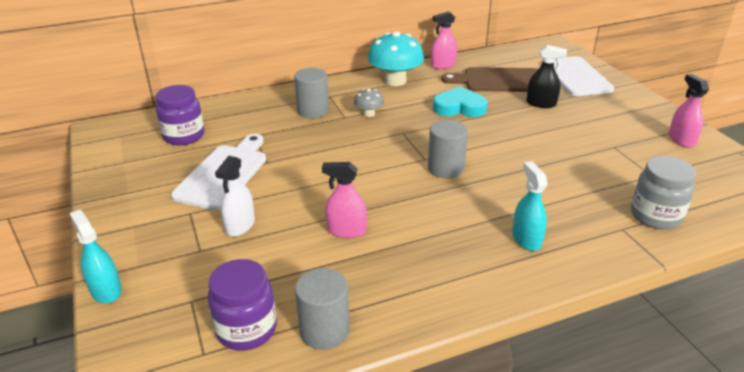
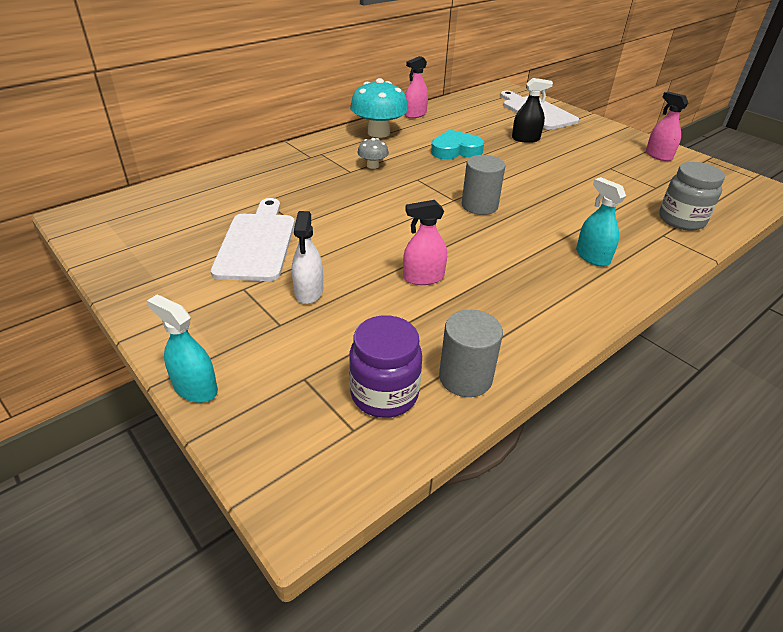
camera: 20 degrees left, 5 degrees up
(184, 136) = (185, 211): purple jar -> none
(313, 111) = (313, 169): grey cylinder -> none
(500, 80) = (476, 123): brown cutting board -> none

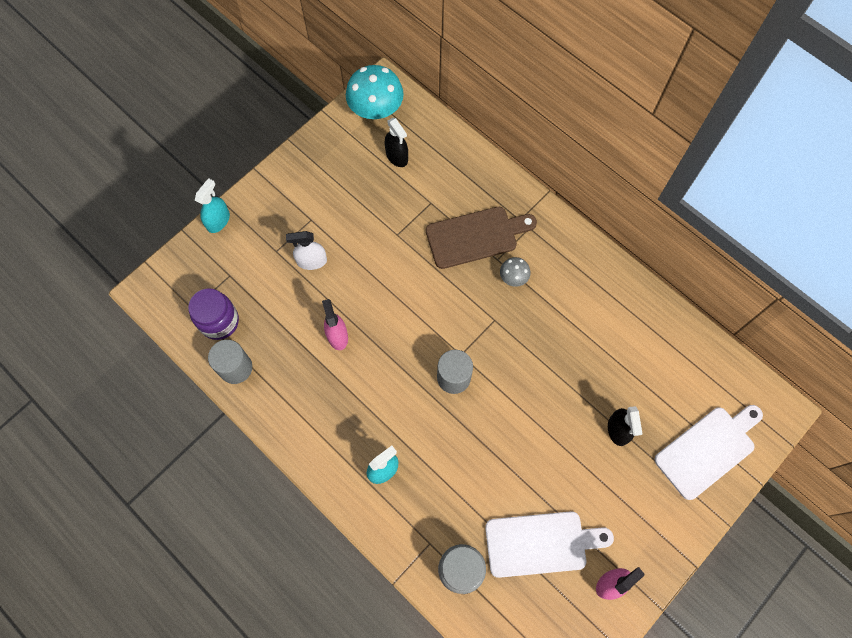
camera: 85 degrees right, 30 degrees up
(189, 216) = (397, 156): none -> black spray bottle
(257, 243) = (366, 213): white cutting board -> white cutting board (541, 543)
(320, 179) = (475, 237): none -> brown cutting board
(378, 133) = (592, 273): turquoise mushroom -> turquoise mushroom (376, 109)
(415, 114) = (654, 306): pink spray bottle -> none
(455, 150) = (567, 353): turquoise heart -> none

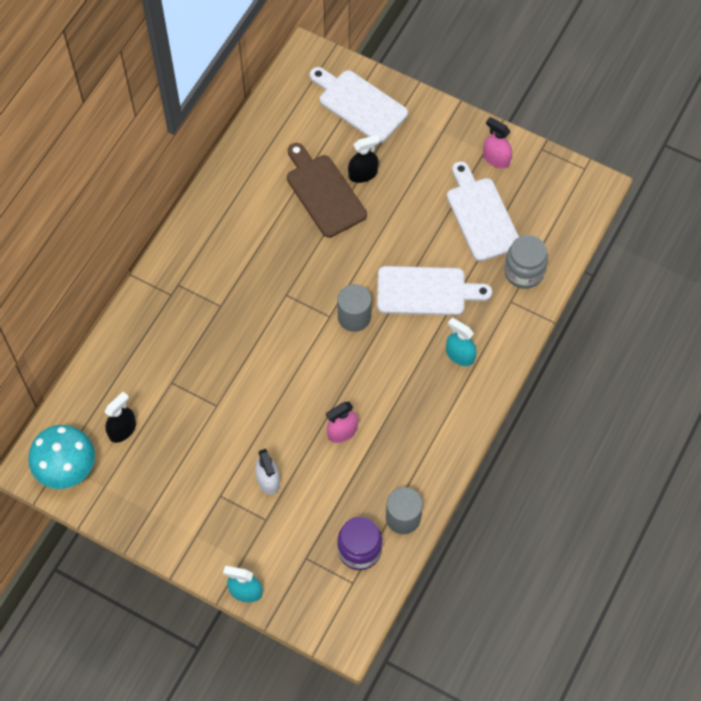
camera: 105 degrees left, 5 degrees down
(464, 456) = (426, 291): none -> white cutting board
(475, 237) = (200, 331): brown cutting board -> brown cutting board (324, 192)
(513, 277) = (236, 287): grey mushroom -> none

